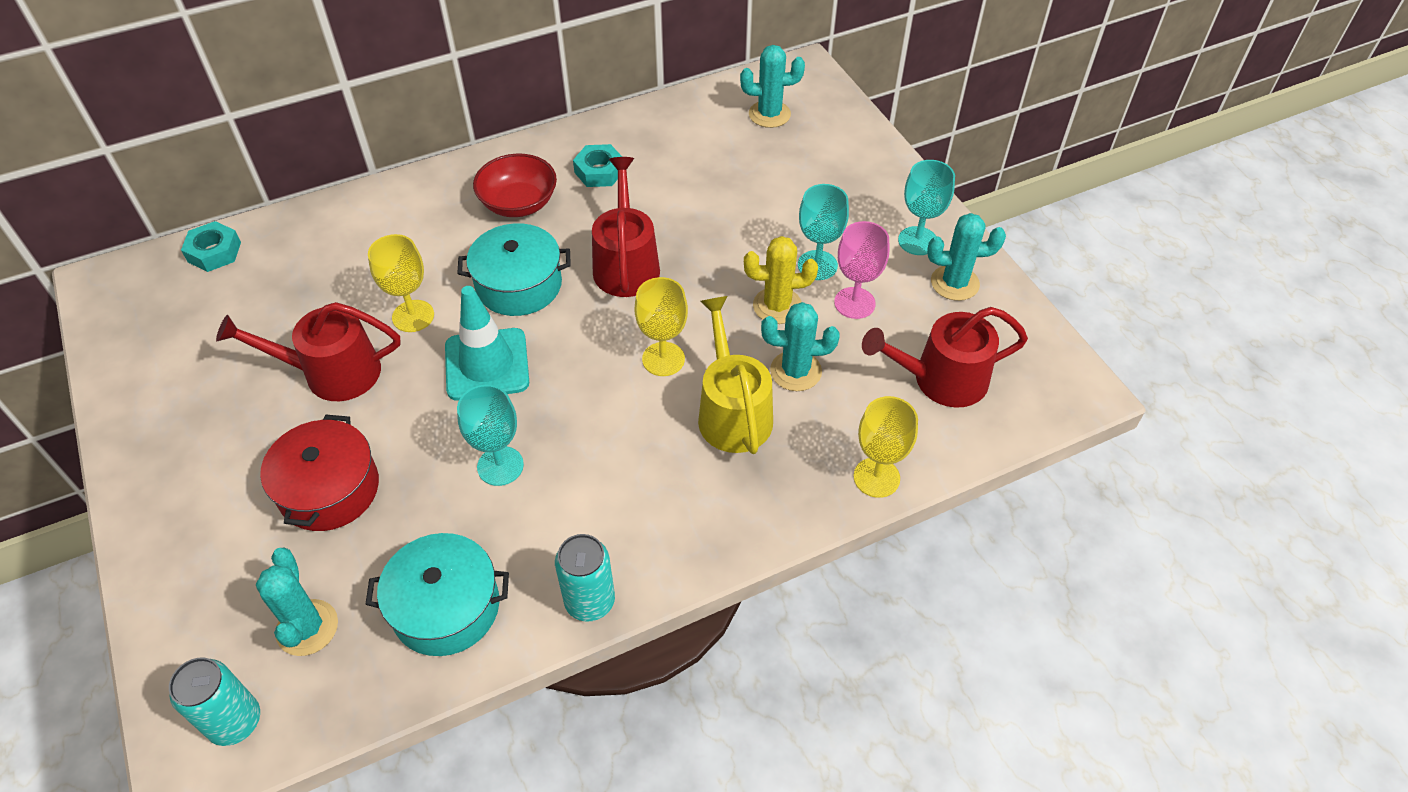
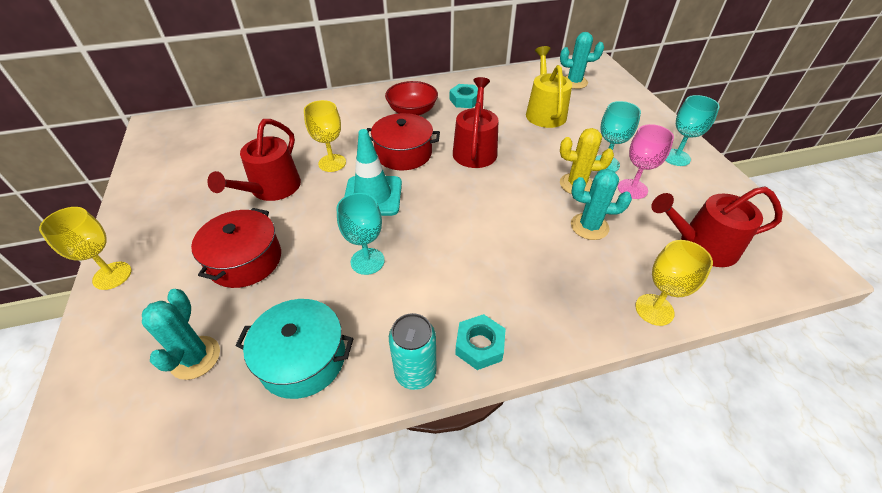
camera: 10 degrees right, 5 degrees down
(214, 252) = (224, 117): turquoise nut -> turquoise nut (479, 345)
(235, 721) = (113, 426): turquoise can -> none
(333, 373) = (272, 189): red watering can -> red watering can turned 75 degrees counterclockwise
(519, 285) = (403, 153): turquoise pot -> red pot
(663, 359) = (494, 207): yellow goblet -> yellow goblet (112, 275)
(732, 412) = (541, 248): yellow watering can -> yellow watering can (544, 112)
(954, 283) = (705, 185): turquoise cactus -> none

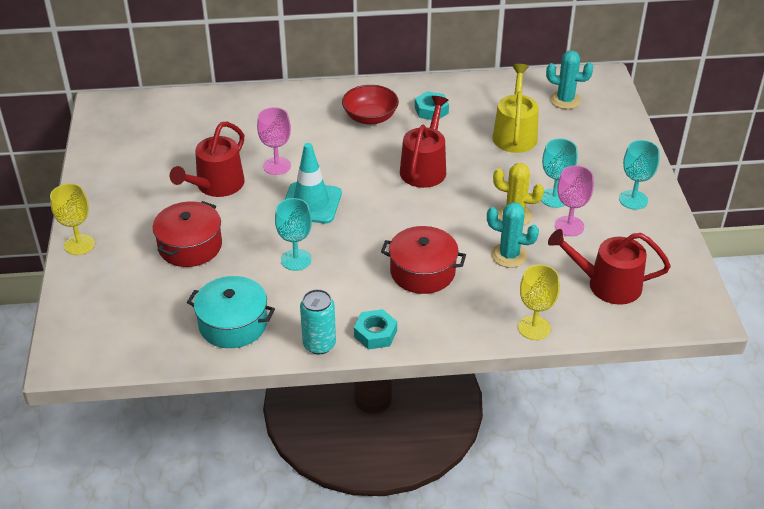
camera: 10 degrees right, 5 degrees down
(195, 357) = (150, 312): turquoise cactus -> none
(332, 163) = (277, 166): yellow goblet -> pink goblet
(403, 153) = (350, 164): red pot -> red pot (422, 271)

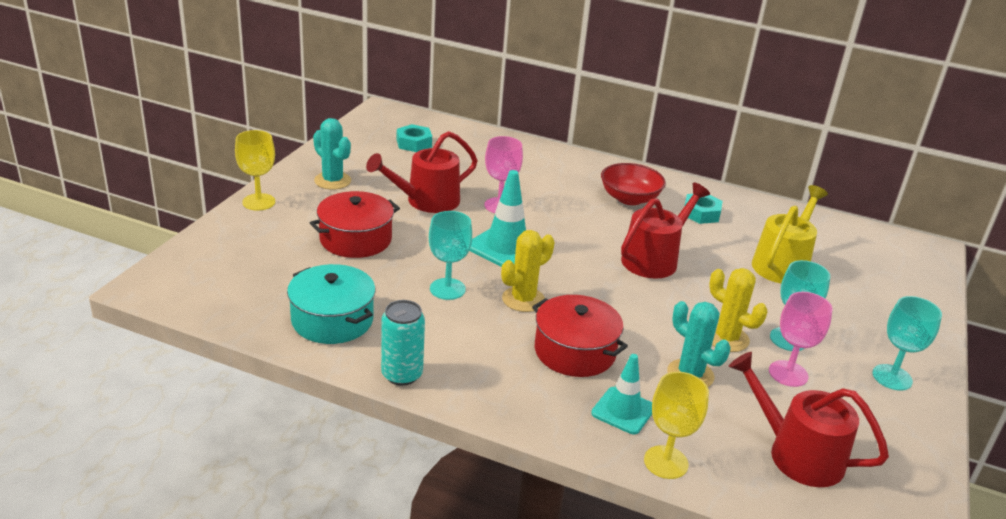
camera: 25 degrees right, 10 degrees down
(357, 244) = (523, 299): none -> yellow cactus
(375, 334) = (471, 389): turquoise nut -> turquoise nut (414, 143)
(484, 303) = (623, 411): none -> turquoise traffic cone
(565, 100) = (866, 254): turquoise cactus -> turquoise cactus (332, 181)

